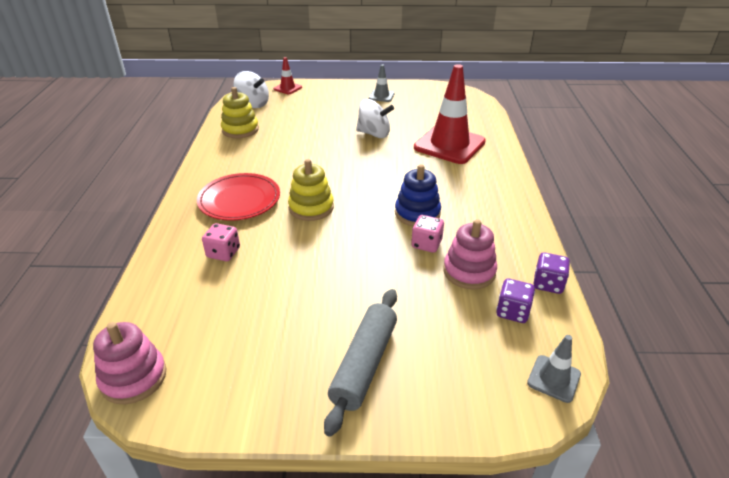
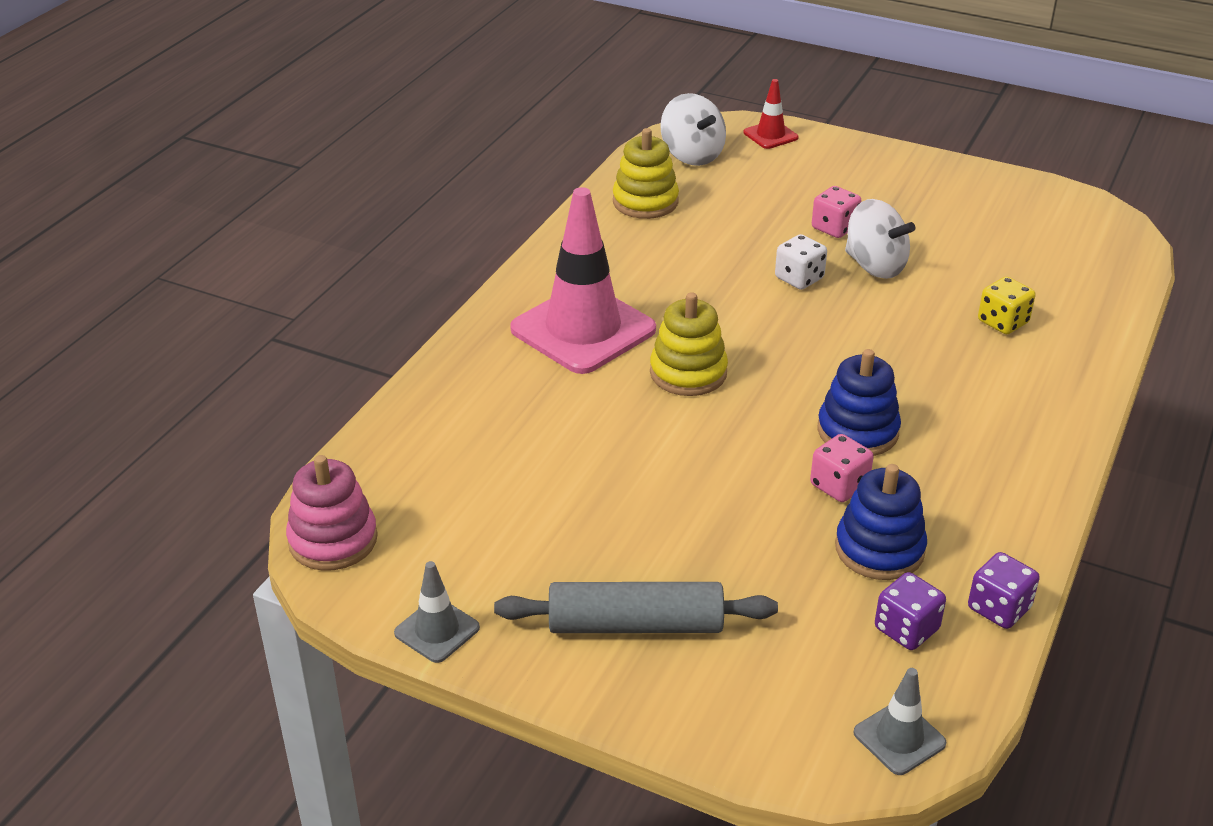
camera: 25 degrees right, 0 degrees up
(223, 253) = (520, 407): pink dice -> pink dice (834, 228)
(239, 200) = (583, 329): red plate -> pink traffic cone
(341, 148) = (799, 278): none -> white dice
(364, 364) = (635, 625): grey rolling pin -> grey rolling pin turned 45 degrees clockwise
(381, 96) = (938, 191): grey traffic cone -> grey traffic cone (437, 630)
(449, 145) = (1003, 322): red traffic cone -> yellow dice
(469, 271) = (879, 549): pink stacking toy -> blue stacking toy

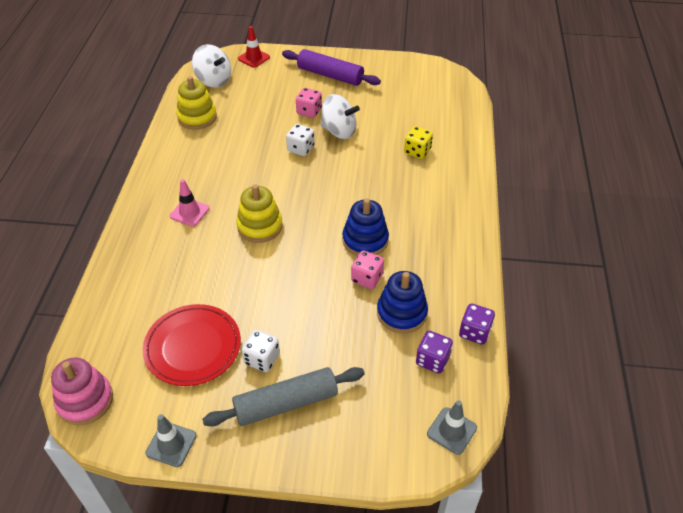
camera: 20 degrees left, 10 degrees up
(518, 511) = (193, 347): none -> red plate
(583, 329) = (189, 212): pink traffic cone -> pink traffic cone, size x0.46
(620, 555) = (262, 359): none -> white dice
(892, 183) = (330, 75): none -> purple rolling pin

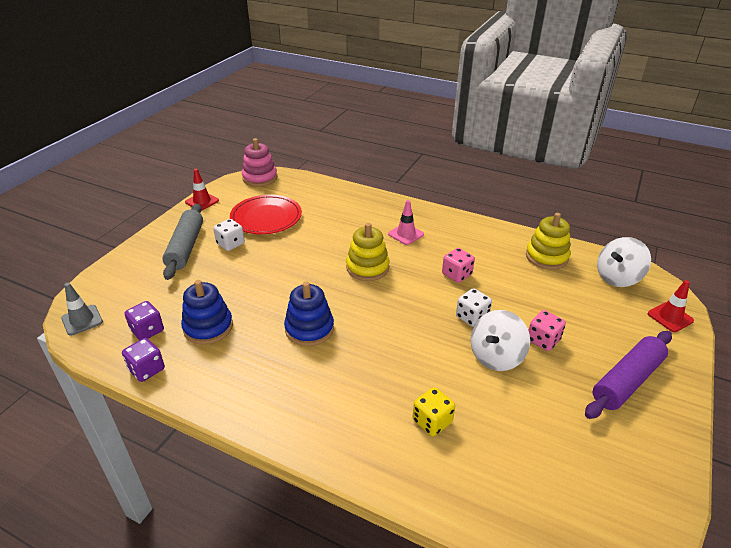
camera: 110 degrees right, 10 degrees down
(171, 444) = (202, 201): grey traffic cone -> red traffic cone
(367, 278) = (263, 317): pink dice -> pink dice (456, 274)

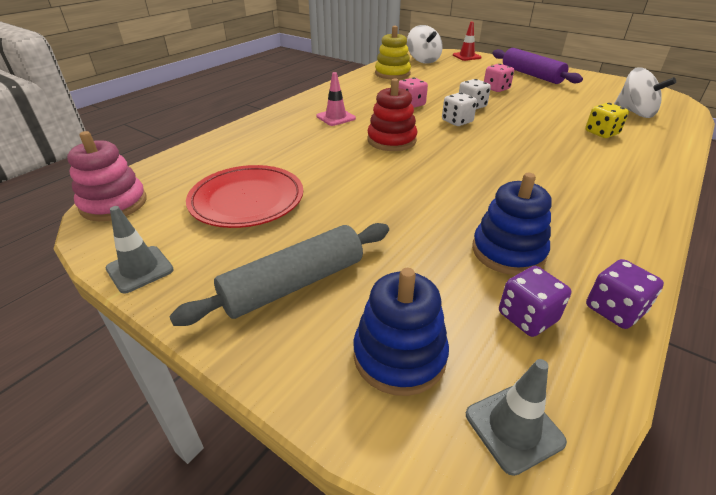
camera: 80 degrees left, 0 degrees up
(185, 247) = (294, 284): grey rolling pin -> grey rolling pin turned 45 degrees counterclockwise
(202, 201) = (140, 269): red traffic cone -> grey traffic cone
(230, 244) = (305, 233): white dice -> white dice (457, 121)
(309, 329) = (499, 178): blue stacking toy -> blue stacking toy (399, 355)
(367, 268) = (391, 140): yellow stacking toy -> red stacking toy
(496, 356) = (518, 104): white spinning top -> white spinning top (635, 112)

